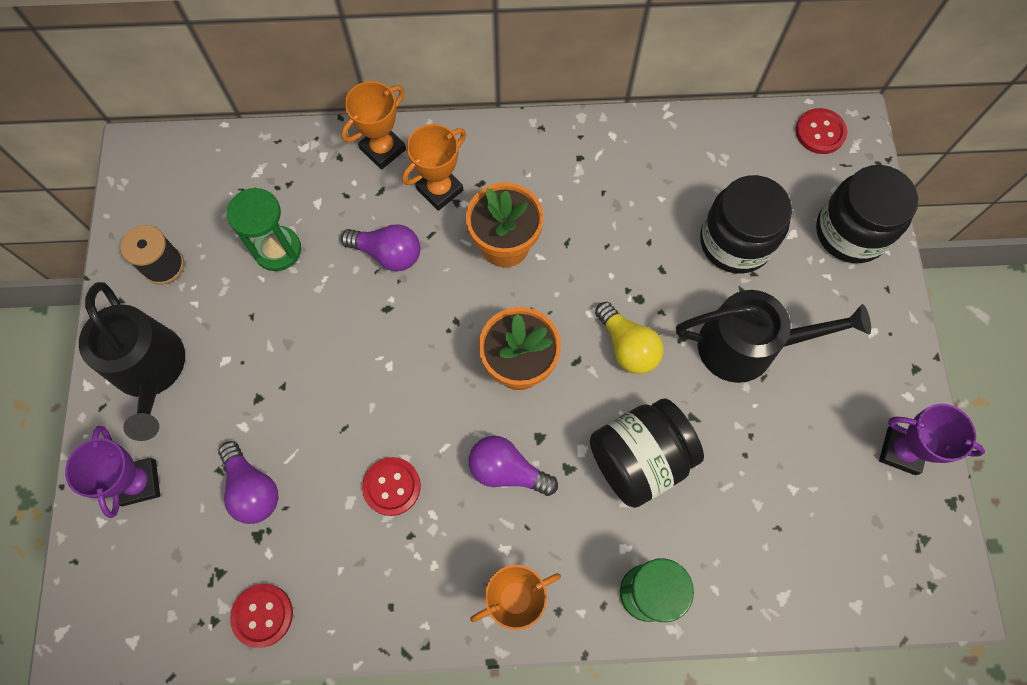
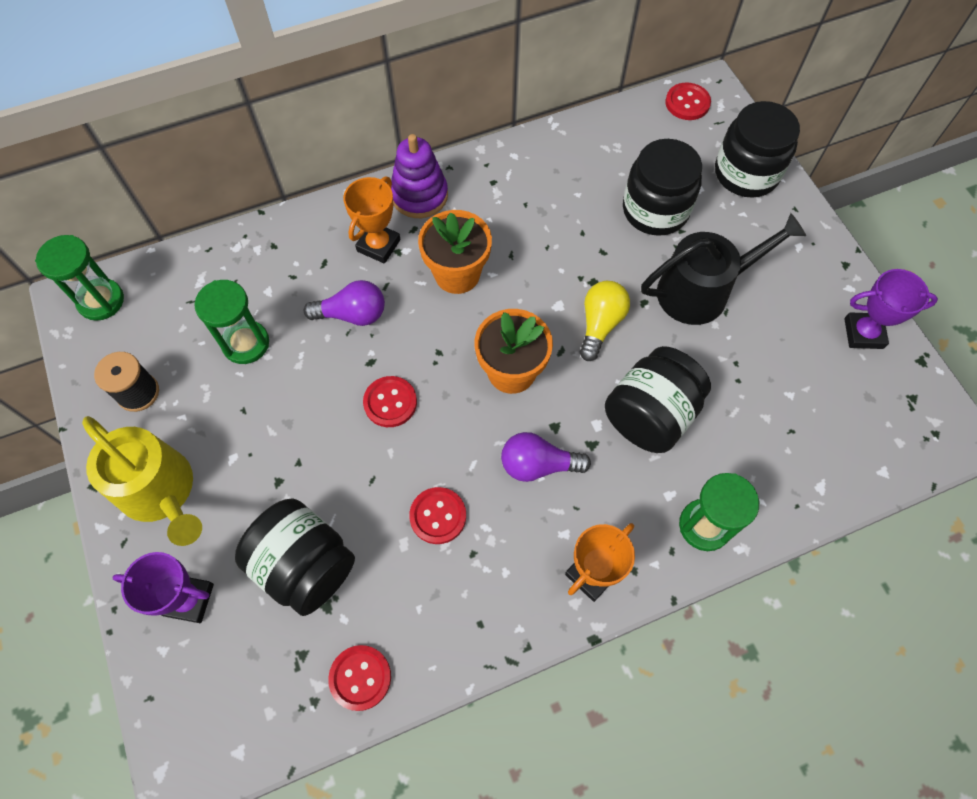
camera: 20 degrees left, 5 degrees down
(139, 483) = (189, 600): purple trophy -> purple trophy turned 45 degrees counterclockwise
(150, 370) = (161, 491): black watering can -> yellow watering can
(162, 162) = (101, 301): none -> green hourglass
(252, 489) = (305, 565): purple light bulb -> black jar
(383, 149) = (312, 227): orange trophy -> none
(390, 356) = (390, 402): none -> red button
(500, 149) = (419, 195): none -> purple stacking toy
(627, 346) = (600, 324): yellow light bulb -> yellow light bulb turned 105 degrees counterclockwise

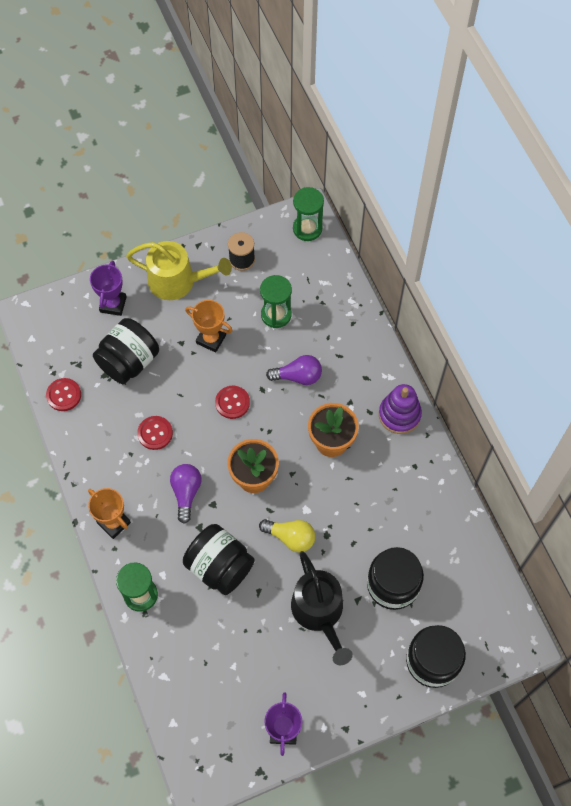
camera: 90 degrees right, 0 degrees up
(161, 491) = (177, 281): yellow watering can -> yellow watering can turned 120 degrees counterclockwise
(352, 314) = (298, 376): purple light bulb -> purple light bulb turned 90 degrees counterclockwise
(378, 245) = (354, 389): orange trophy -> orange trophy (211, 339)
(687, 103) = (505, 621): red button -> none

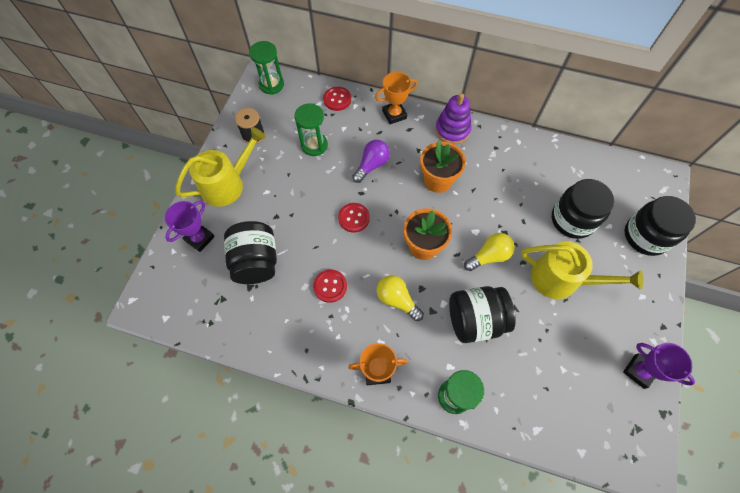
camera: 50 degrees left, 0 degrees up
(64, 395) = (236, 329): red button -> red button (337, 99)
(113, 304) = (199, 238): purple trophy -> purple trophy turned 75 degrees clockwise
(186, 493) = (397, 300): purple light bulb -> yellow light bulb
(211, 339) = (292, 196): orange trophy -> orange trophy (394, 114)
(319, 612) = (561, 279): black watering can -> yellow watering can

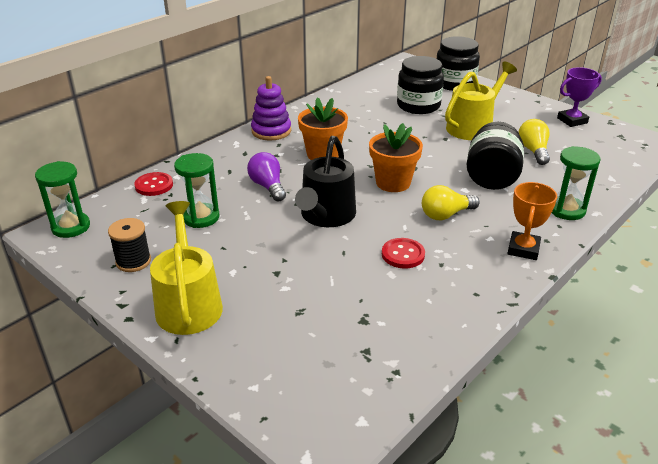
camera: 65 degrees left, 30 degrees down
(199, 238) = (254, 352): purple trophy -> none
(256, 262) = (330, 305): black jar -> none
(354, 218) = (326, 216): red button -> black watering can
(394, 114) = (217, 156): orange trophy -> none
(489, 256) = (428, 152): yellow light bulb -> yellow light bulb (533, 151)

